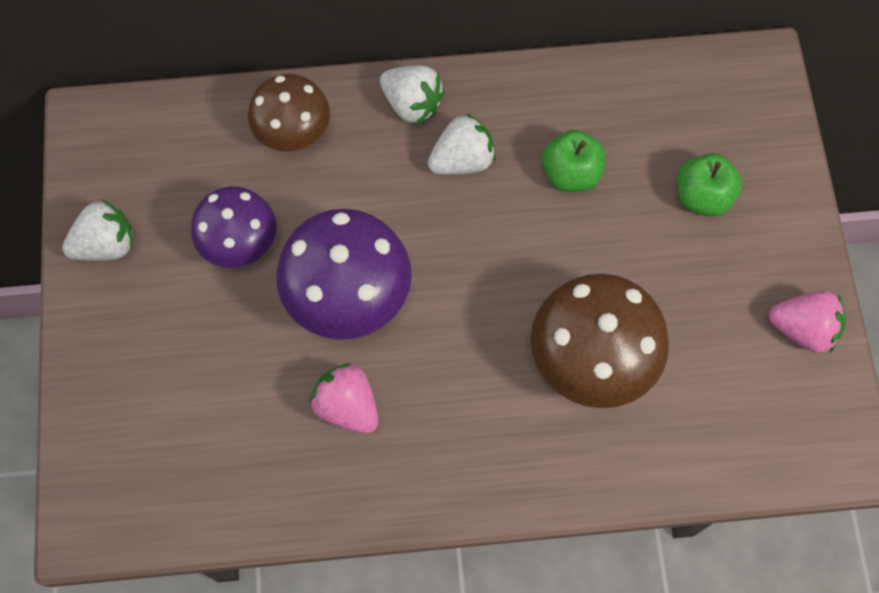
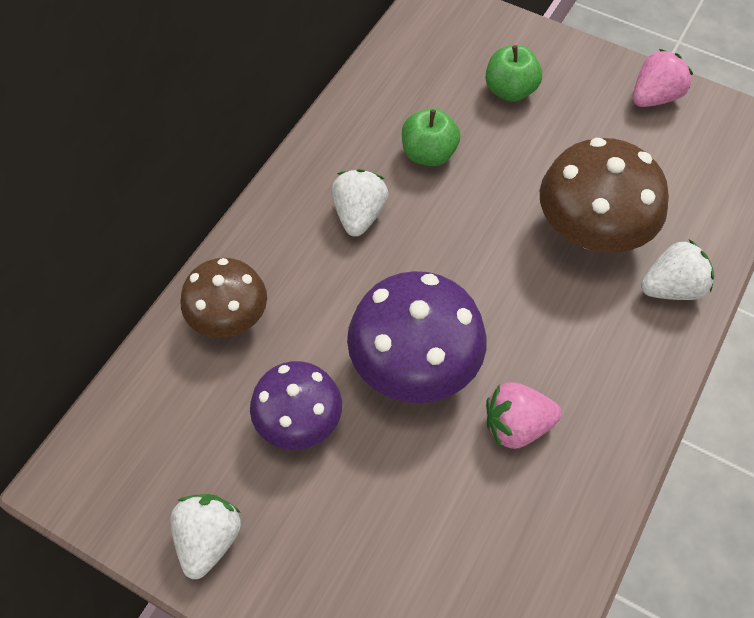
camera: 55 degrees left, 10 degrees down
(412, 104) = (280, 219): white strawberry -> white strawberry (672, 288)

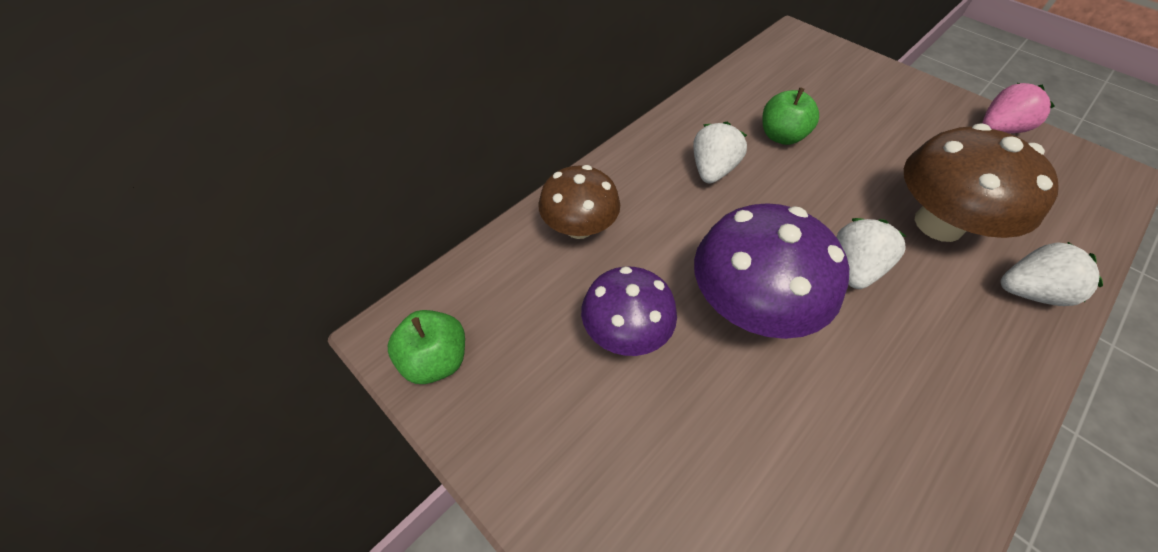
camera: 15 degrees right, 5 degrees down
(209, 539) = (510, 426): white strawberry -> white strawberry (854, 268)
(510, 90) = (859, 103): green apple -> green apple (436, 360)
(516, 426) = (855, 390): pink strawberry -> none

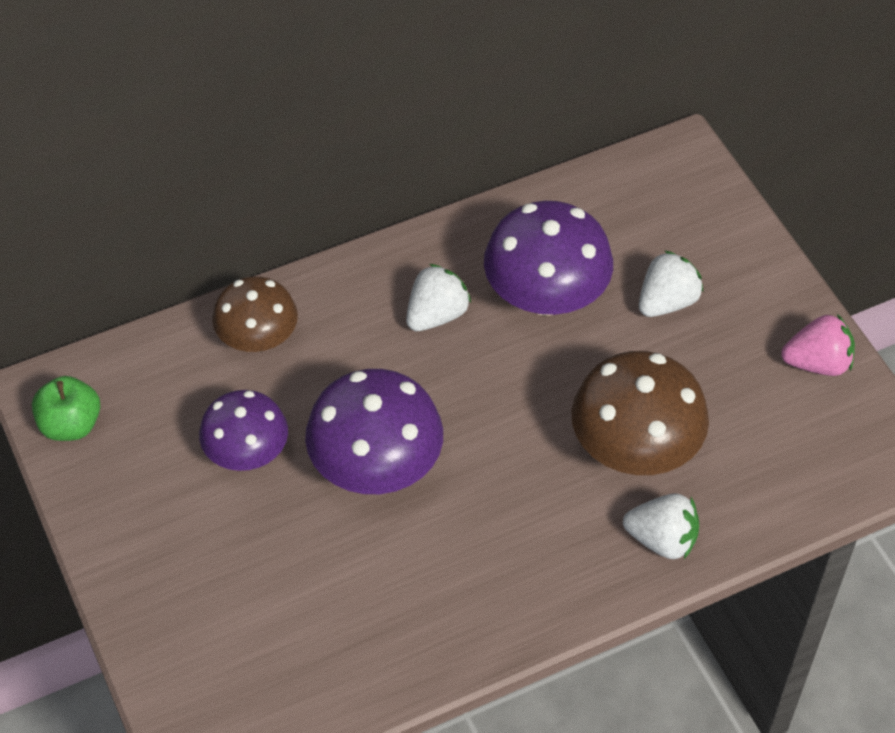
camera: 20 degrees right, 0 degrees up
(781, 136) = (546, 296): green apple -> purple mushroom
(854, 268) = (506, 464): white strawberry -> white strawberry (667, 302)

